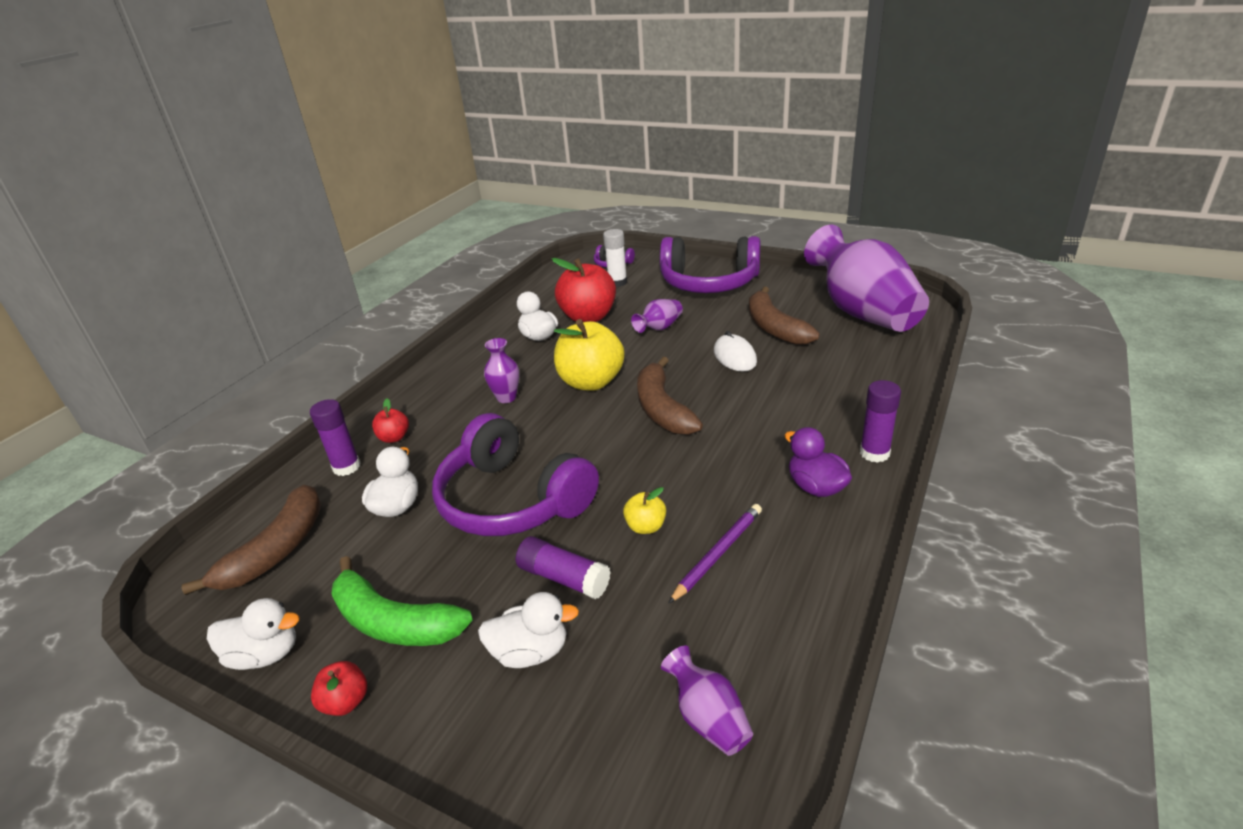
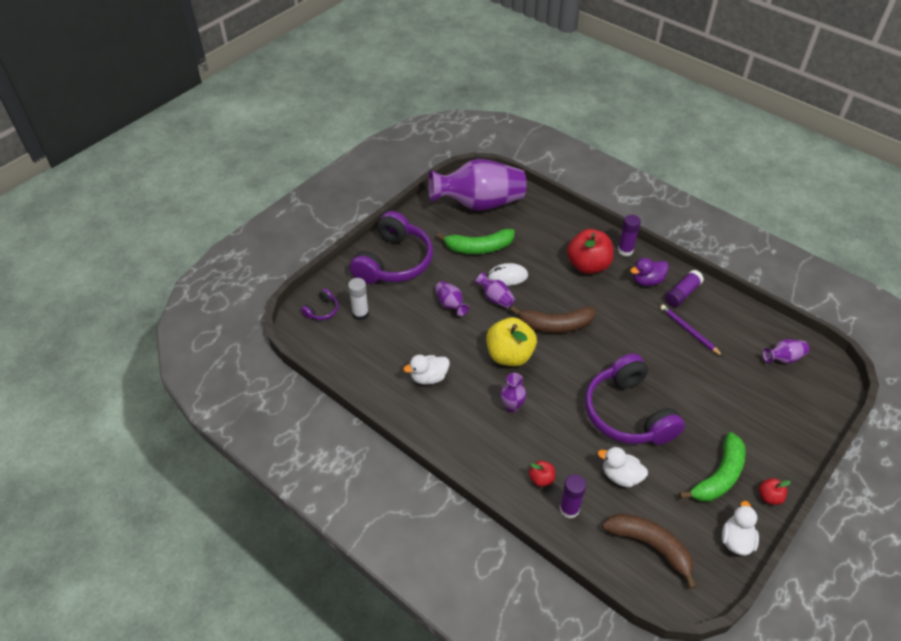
camera: 80 degrees left, 15 degrees up
(512, 500) = (628, 413): purple headphones -> purple headphones turned 105 degrees clockwise
(530, 652) = (744, 416): white duck -> none
(564, 578) = (697, 396): purple glue stick -> purple glue stick (682, 294)
(588, 317) = (412, 342): red apple -> red apple (588, 265)
(645, 526) = (664, 355): yellow apple -> none
(687, 355) = (495, 298): none -> purple vase
(774, 327) = (479, 248): brown banana -> green banana

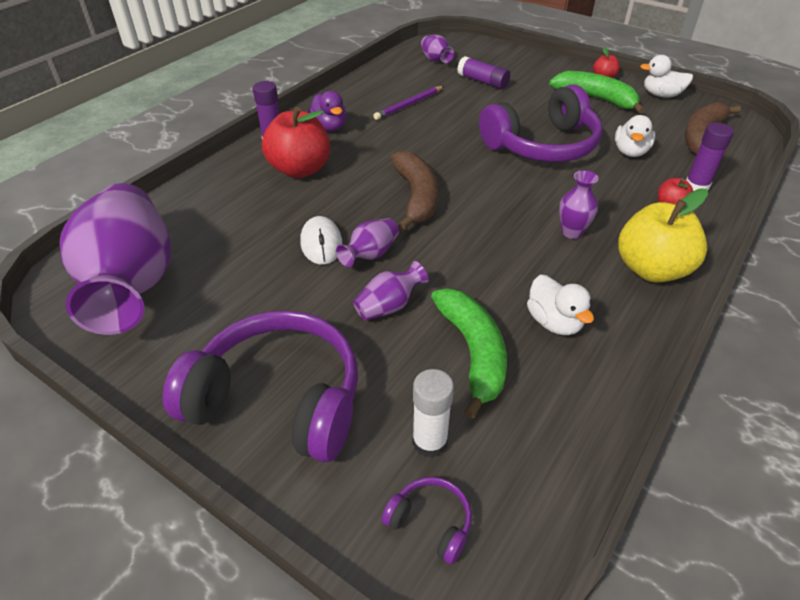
camera: 95 degrees left, 5 degrees down
(479, 248) = (251, 278): green banana -> green banana (473, 353)
(509, 355) = (482, 237): yellow apple -> yellow apple (651, 269)
(682, 294) = (350, 106): purple glue stick -> purple glue stick (482, 82)

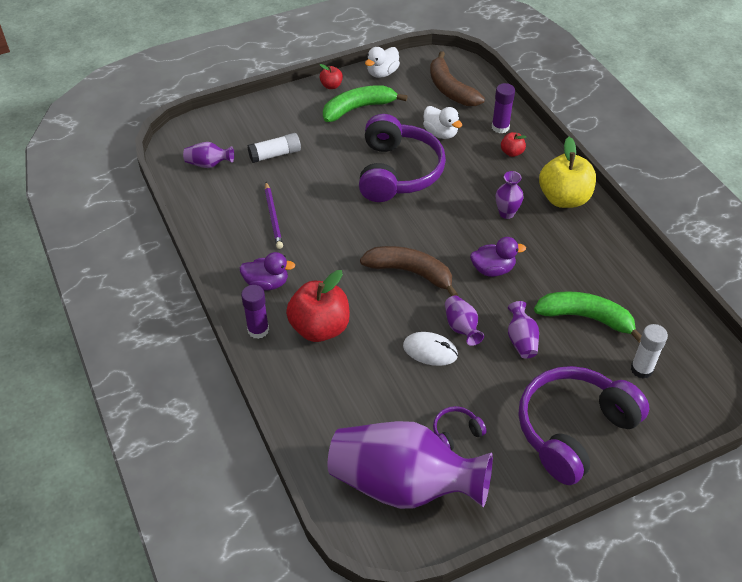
camera: 60 degrees left, 5 degrees up
(430, 523) = (692, 392): purple headphones -> purple headphones (456, 433)
(476, 249) = (493, 269): none -> purple duck
(482, 82) = (275, 154): purple glue stick -> white glue stick
(554, 322) = (582, 267): white duck -> none

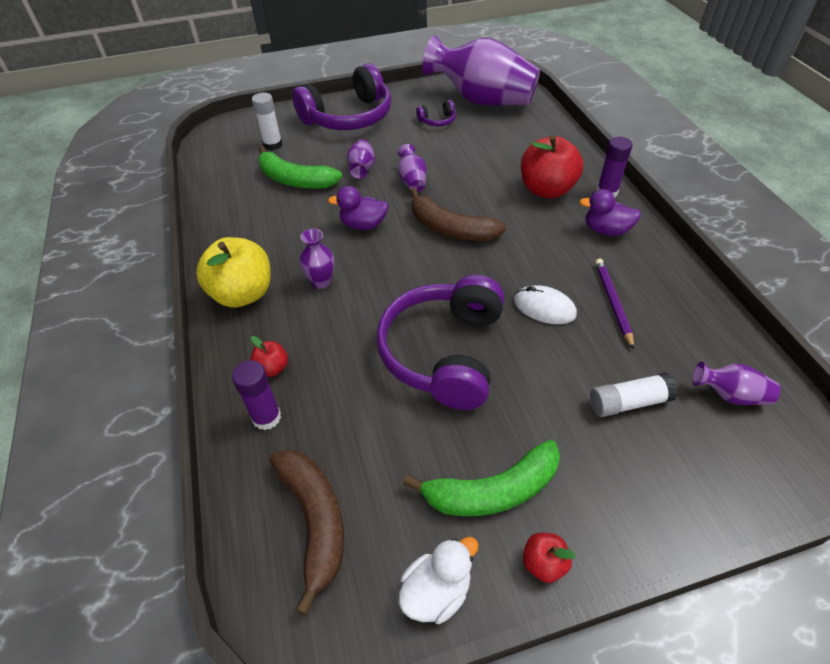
camera: 170 degrees left, 0 degrees up
(430, 350) = (445, 167): white mouse -> white mouse (544, 307)
(440, 133) = (364, 416): white duck -> none

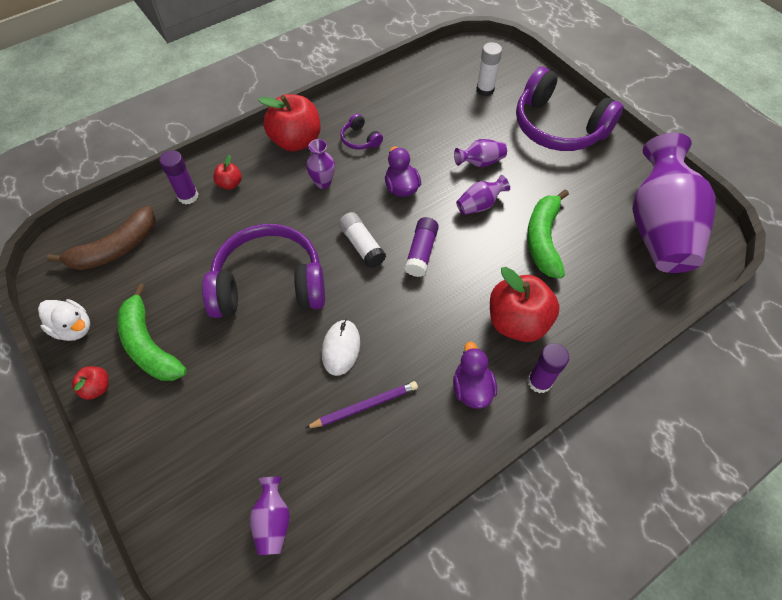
camera: 70 degrees right, 10 degrees up
(243, 294) = (296, 141): yellow apple -> red apple
(295, 180) = (442, 122): green banana -> green banana (543, 239)
(437, 121) = (593, 198): purple headphones -> purple headphones (360, 139)
(450, 229) = (421, 252): brown banana -> purple glue stick
(628, 402) = (247, 431): white glue stick -> white glue stick (362, 245)

